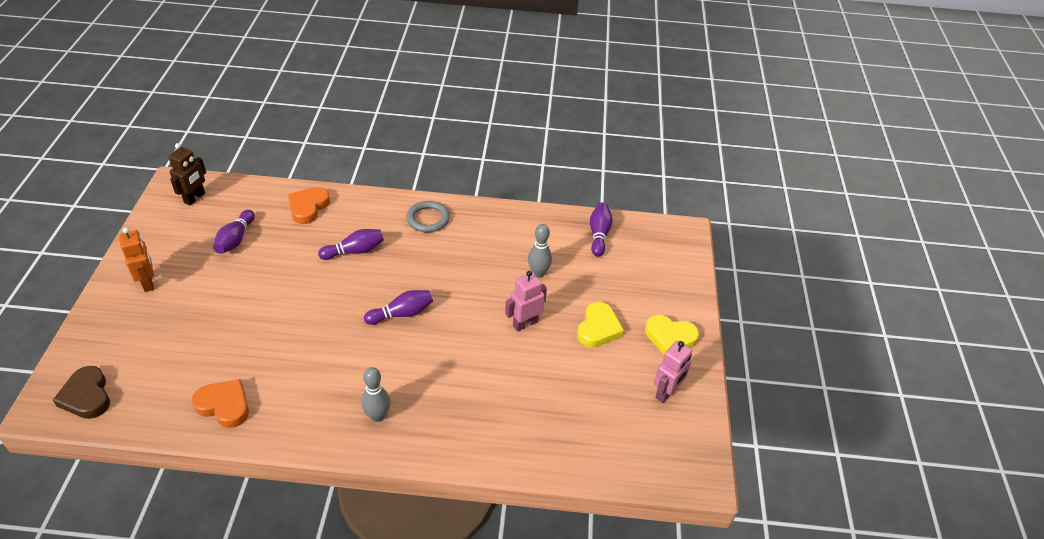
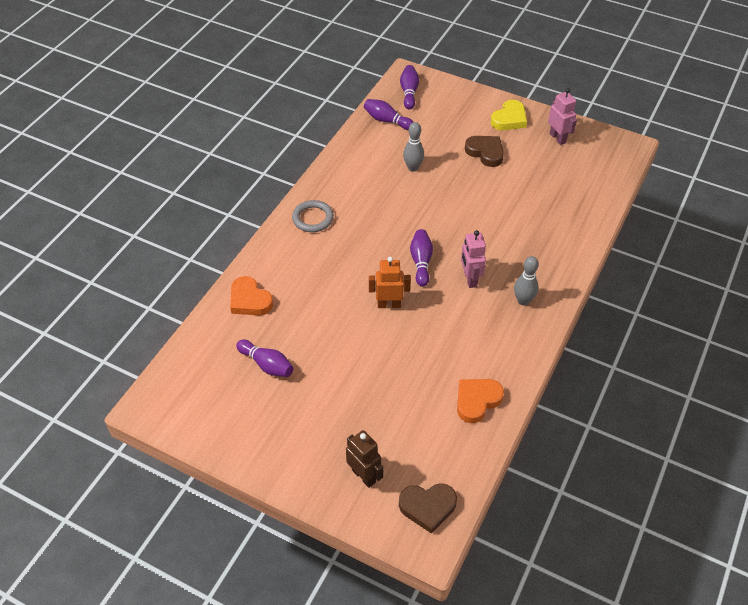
camera: 65 degrees left, 5 degrees up
(148, 282) = (295, 445): orange robot -> orange robot (389, 304)
(195, 198) = (182, 391): brown robot -> brown robot (364, 476)
(354, 251) = (329, 277): purple bowling pin -> purple bowling pin (409, 92)
(525, 323) = (463, 191): pink robot -> pink robot (470, 279)
(598, 328) = (485, 152): yellow heart -> brown heart

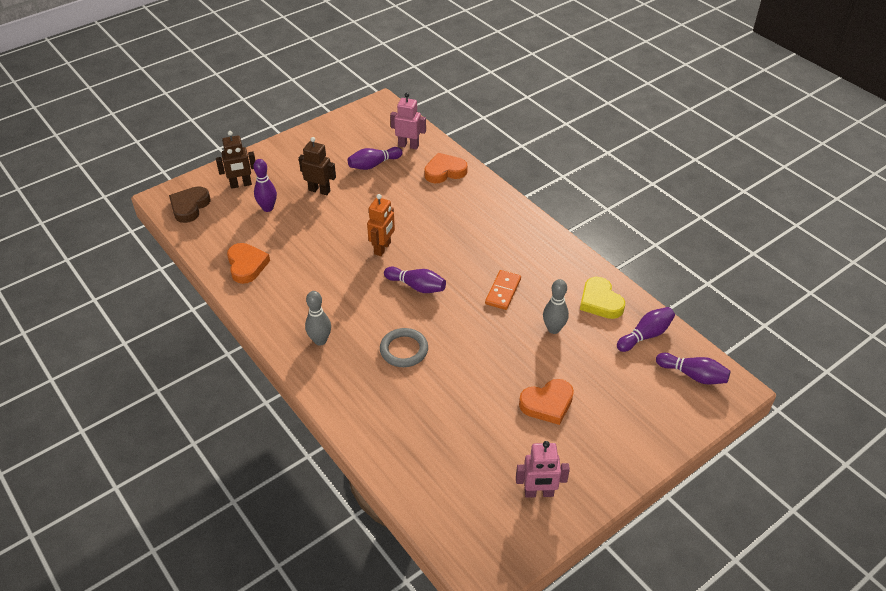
camera: 115 degrees right, 5 degrees down
(313, 218) = (519, 233): grey ring -> grey ring (404, 350)
(334, 394) = (319, 190): none -> brown robot
(387, 427) = (268, 208): none -> purple bowling pin
(391, 207) = (503, 291): none -> orange domino
(470, 279) = (373, 313): pink robot -> pink robot (408, 145)
(485, 152) = (547, 404): brown heart -> orange heart
(509, 119) = (599, 457): yellow heart -> yellow heart (600, 301)

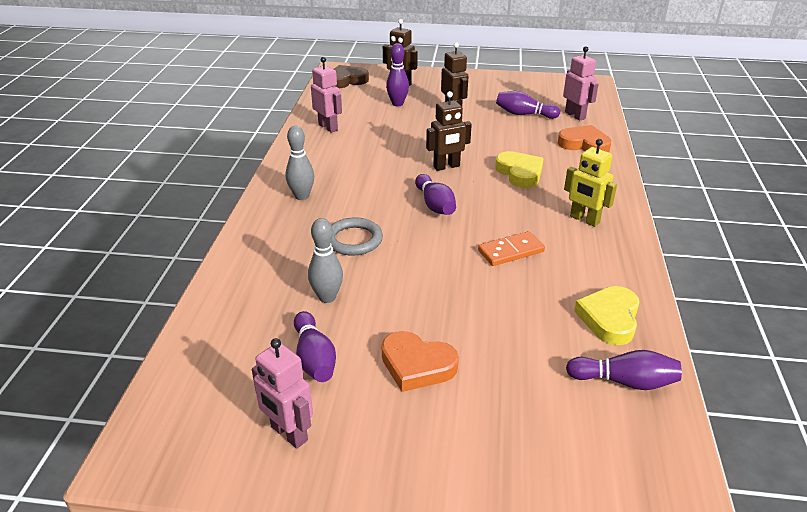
camera: 45 degrees right, 10 degrees down
(246, 265) = (328, 127): orange heart -> pink robot
(382, 248) = (446, 167): orange robot -> brown robot
(435, 223) = (520, 173): none -> yellow heart
(514, 238) = (584, 220): none -> yellow robot
(553, 329) = (519, 309): grey bowling pin -> grey bowling pin (327, 297)
(693, 375) = (637, 462): purple bowling pin -> purple bowling pin (314, 358)

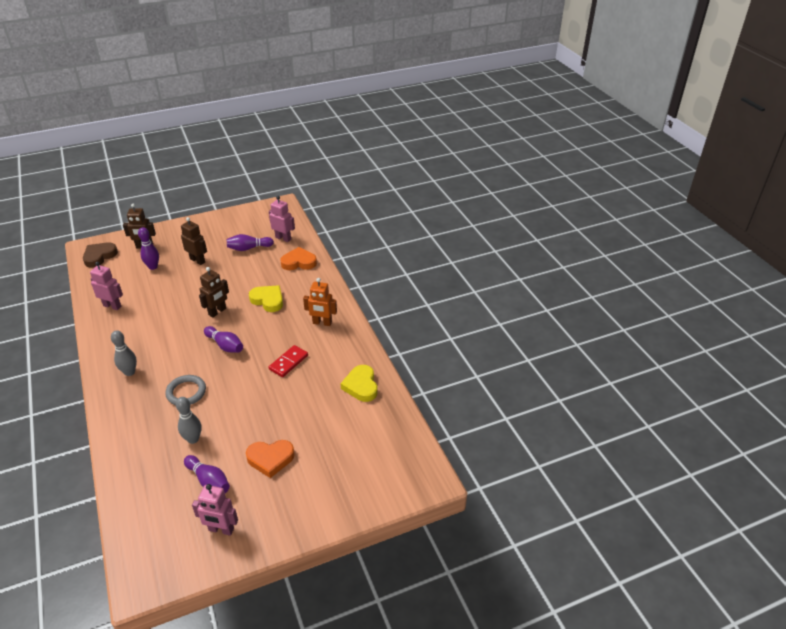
camera: 30 degrees left, 5 degrees up
(511, 251) = (288, 362): orange domino -> red domino
(584, 220) = (322, 323): yellow robot -> orange robot
(624, 381) = (382, 421): purple bowling pin -> none

